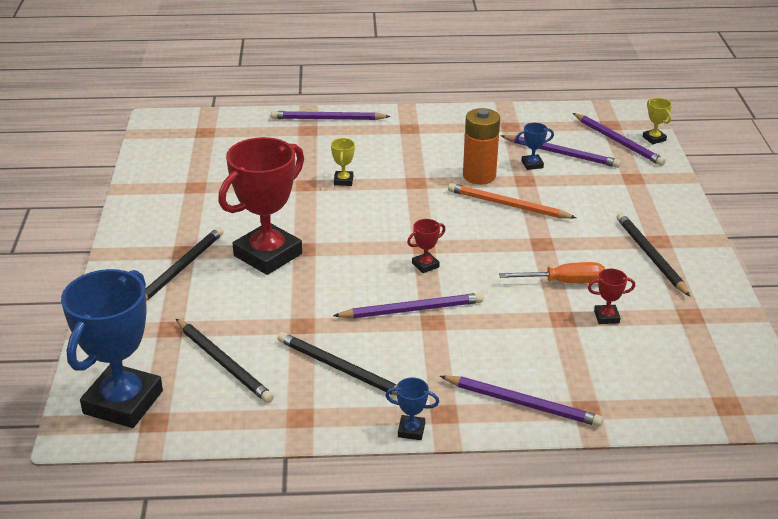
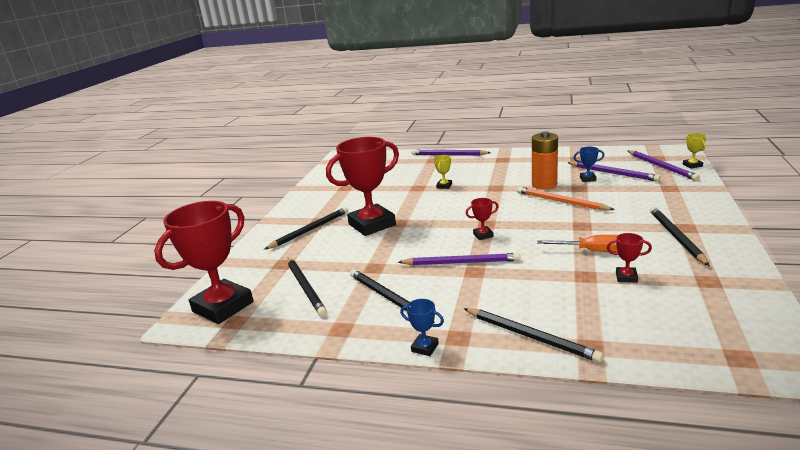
camera: 20 degrees right, 10 degrees down
(123, 402) = (223, 307): blue trophy -> red trophy
(522, 403) = (530, 336): purple pencil -> black pencil

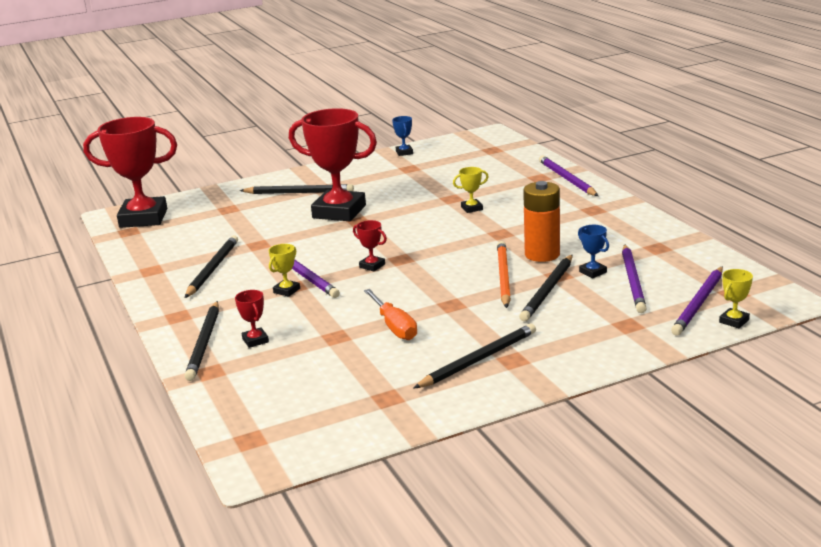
camera: 50 degrees right, 0 degrees up
(305, 287) = (199, 233): black pencil -> black pencil (548, 290)
(425, 347) = (152, 309): blue trophy -> blue trophy (404, 152)
(478, 276) = (286, 290): none -> yellow trophy
(626, 277) = (353, 356): red trophy -> red trophy (255, 340)

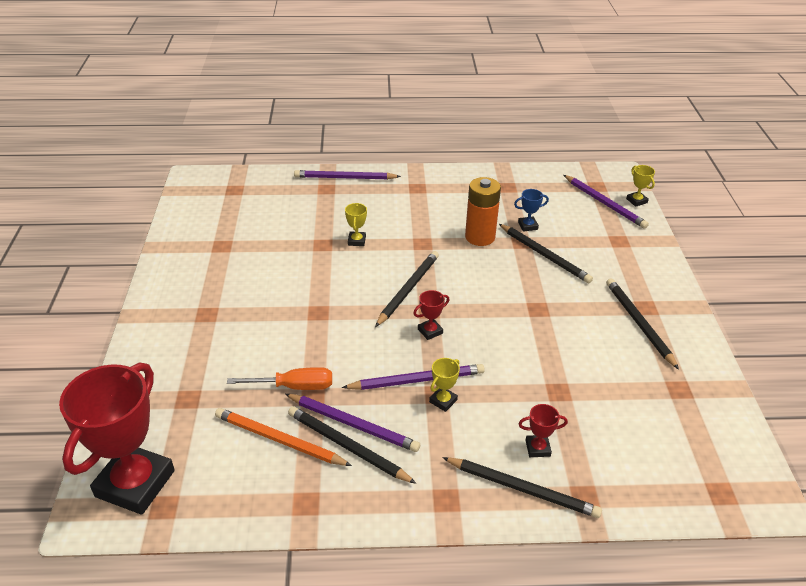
camera: 70 degrees left, 15 degrees up
(286, 290) = (443, 401): yellow trophy -> yellow trophy turned 75 degrees clockwise
(299, 192) = (202, 333): black pencil -> black pencil (408, 289)
(339, 212) = (284, 318): red trophy -> none
(394, 326) = (559, 351): orange screwdriver -> orange screwdriver (294, 386)
(404, 152) = (176, 237): blue trophy -> none
(503, 277) = (506, 268): orange pencil -> orange pencil (279, 440)
(633, 281) = (554, 215): purple pencil -> purple pencil (353, 424)

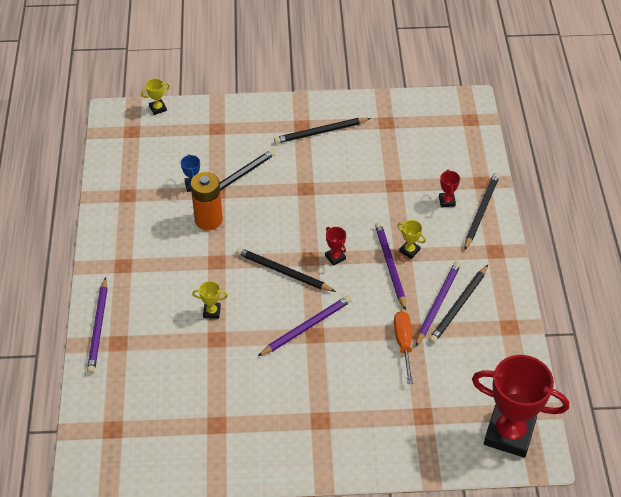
camera: 90 degrees left, 10 degrees up
(279, 440) = (458, 348): orange pencil -> none
(604, 203) = (160, 130): purple pencil -> purple pencil (306, 327)

